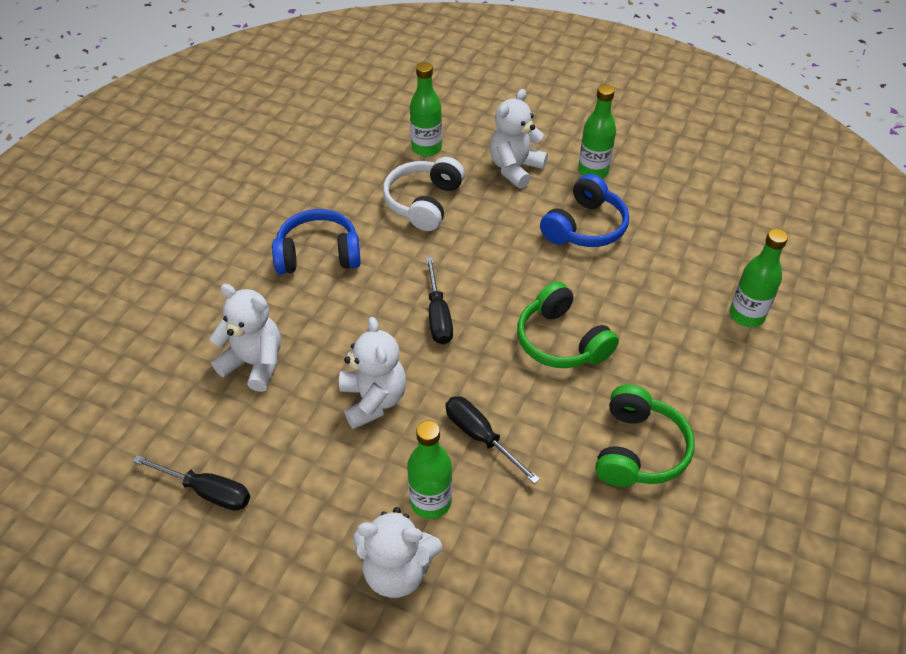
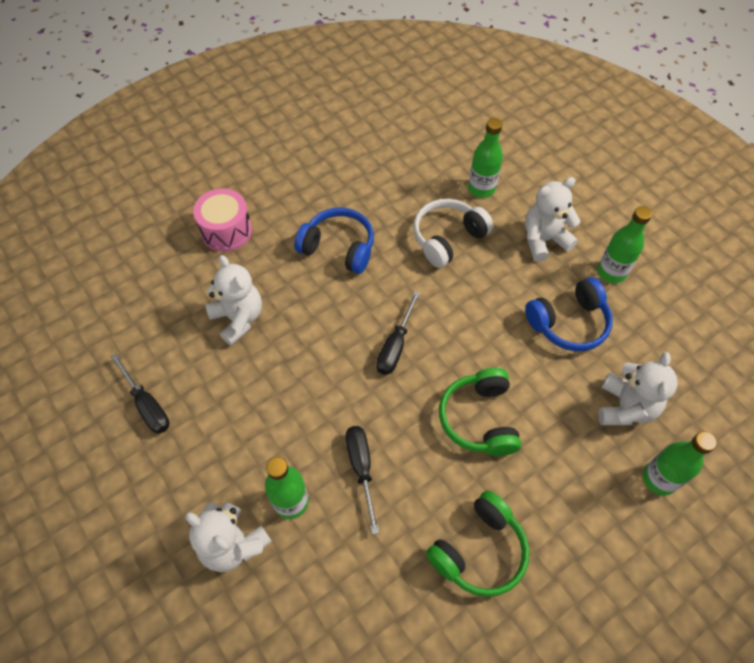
camera: 30 degrees right, 10 degrees up
(182, 288) = (226, 231): none -> pink drum
(373, 400) = (302, 394): white teddy bear -> white teddy bear (625, 407)

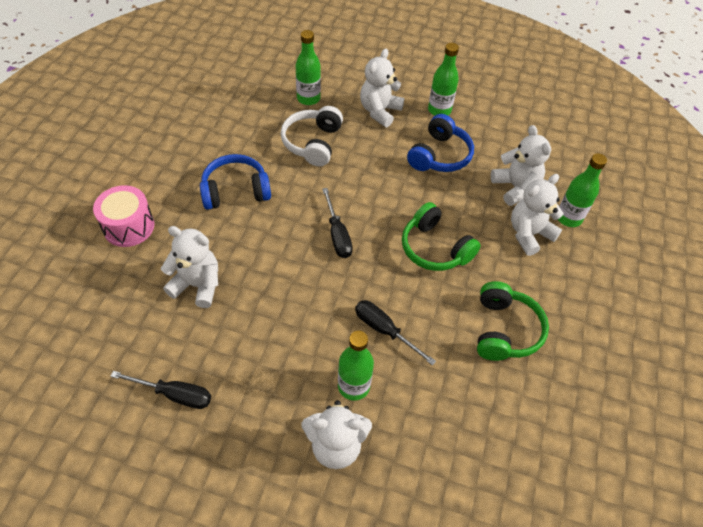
camera: 40 degrees left, 5 degrees down
(595, 468) = (529, 234): none -> white teddy bear

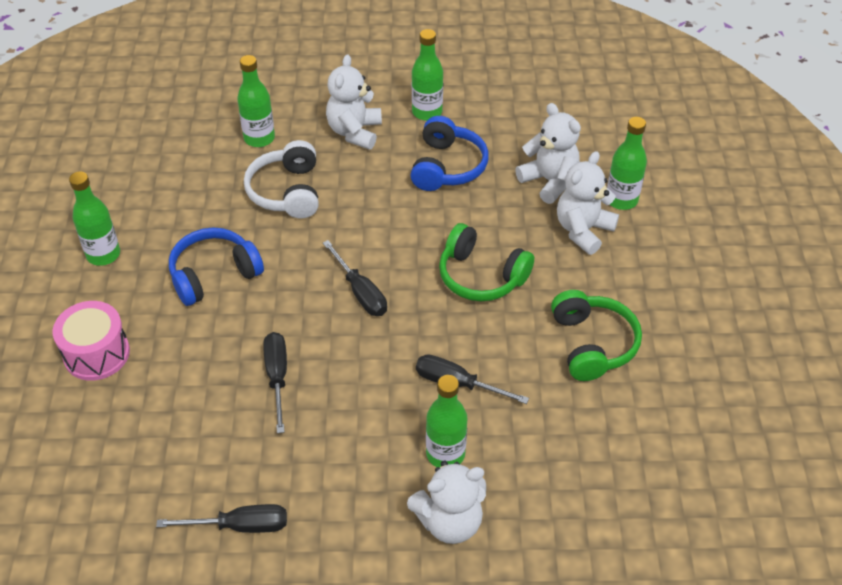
camera: 15 degrees left, 5 degrees down
(164, 154) = (103, 254): none -> green bottle
(197, 285) = (214, 397): white teddy bear -> none
(249, 283) = (277, 377): none -> black screwdriver

